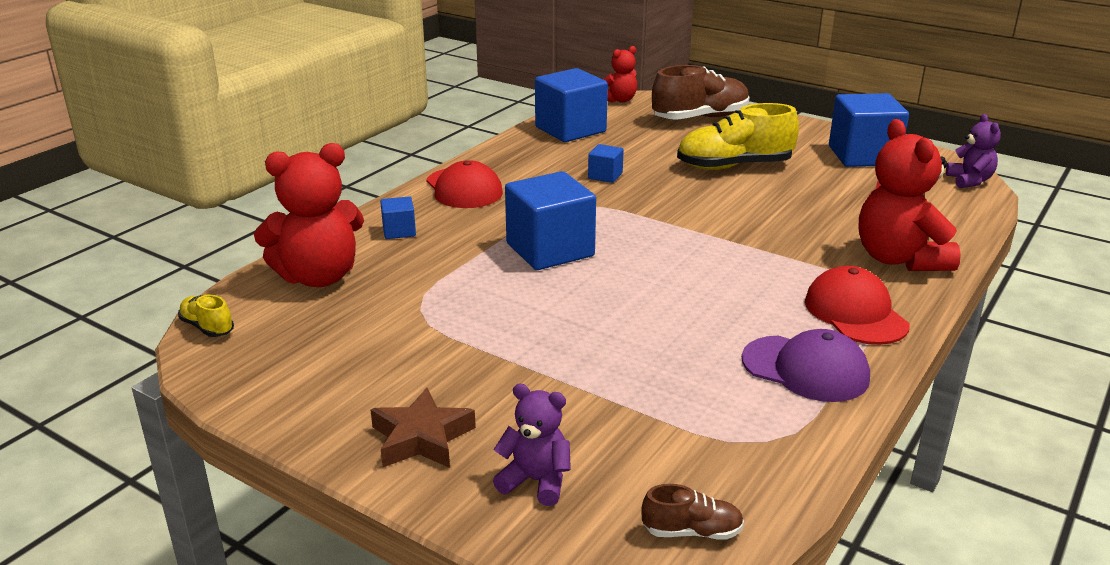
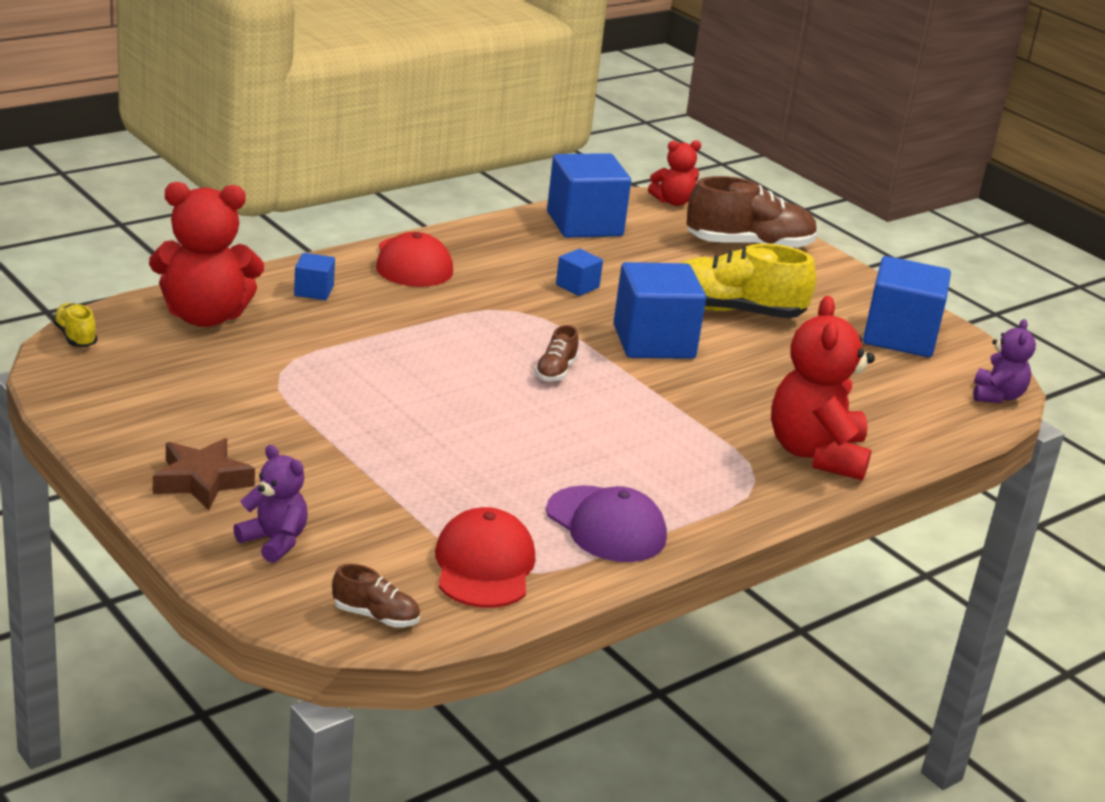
camera: 15 degrees right, 0 degrees up
(550, 250) = (451, 349): blue cube -> blue cube (654, 342)
(647, 246) = (556, 371): none -> brown shoe
(855, 313) = (710, 491): red cap -> red cap (484, 565)

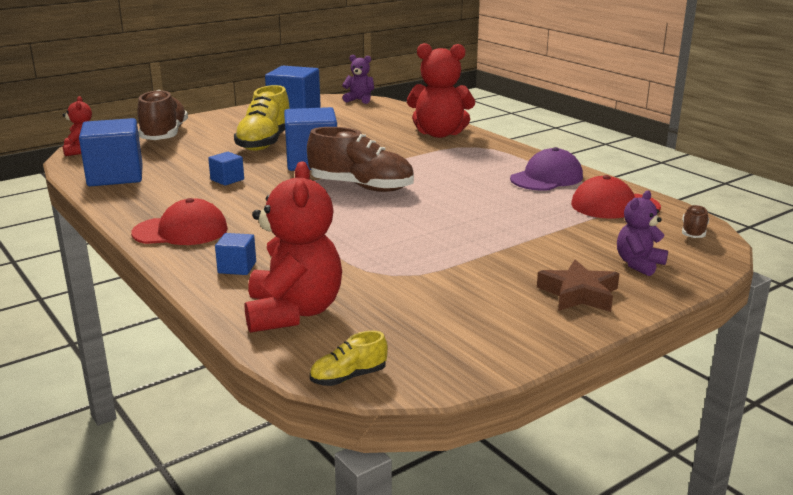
camera: 85 degrees left, 5 degrees down
(556, 371) = (361, 187): brown shoe -> brown shoe, size x2.12

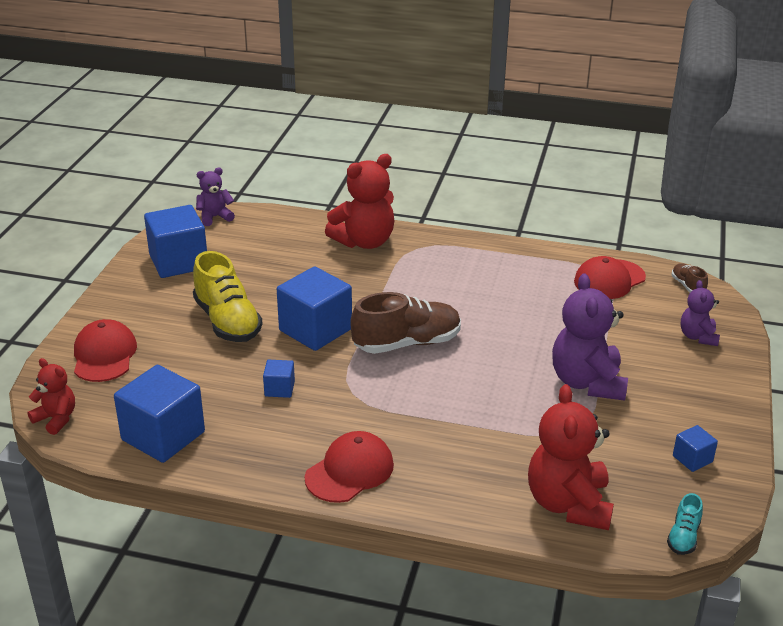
camera: 40 degrees left, 10 degrees up
(164, 135) = (104, 355): brown shoe -> red cap
(237, 267) = (461, 485): blue cube -> blue cube (692, 459)
(293, 312) = (568, 504): red teddy bear -> red teddy bear turned 135 degrees counterclockwise
(348, 377) = (683, 537): yellow shoe -> turquoise shoe
(464, 253) = (587, 382): none -> purple teddy bear
(546, 178) = (524, 266): purple cap -> none
(579, 294) = (702, 385): brown star -> none

